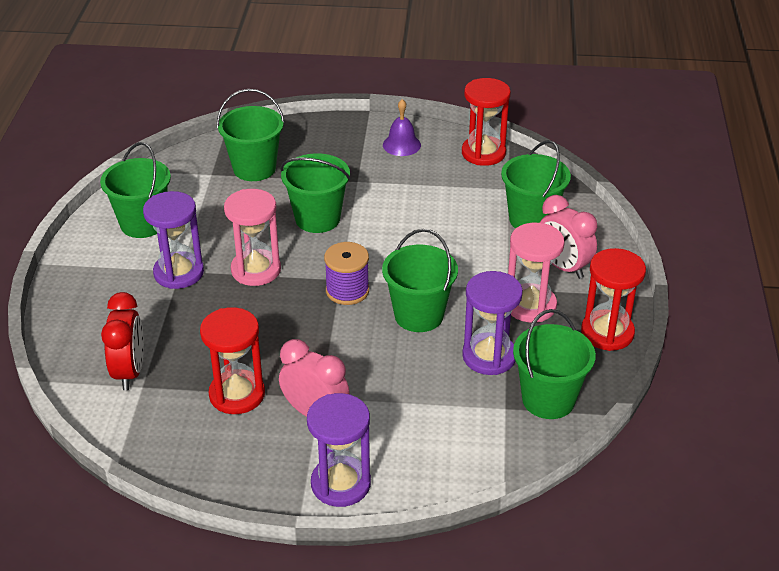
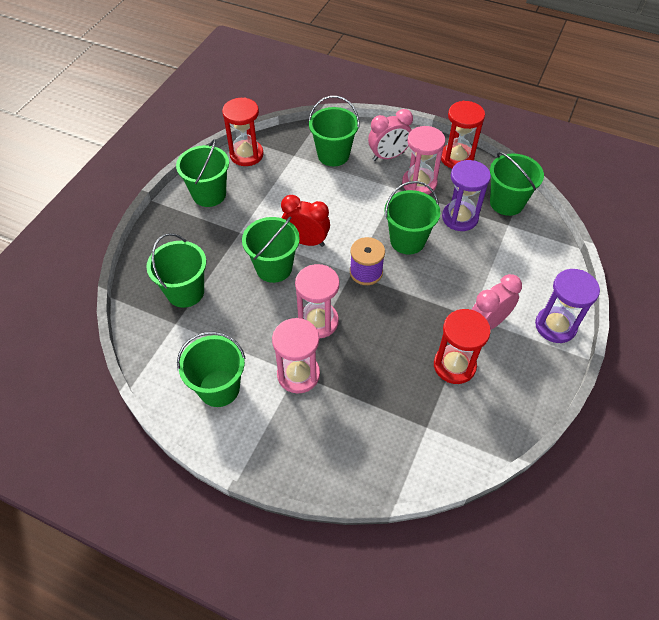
camera: 70 degrees left, 15 degrees up
(130, 372) = (407, 433): red clock -> red clock (306, 241)
(179, 273) = (298, 374): purple hourglass -> pink hourglass
(401, 145) = (209, 194): purple bell -> green bucket

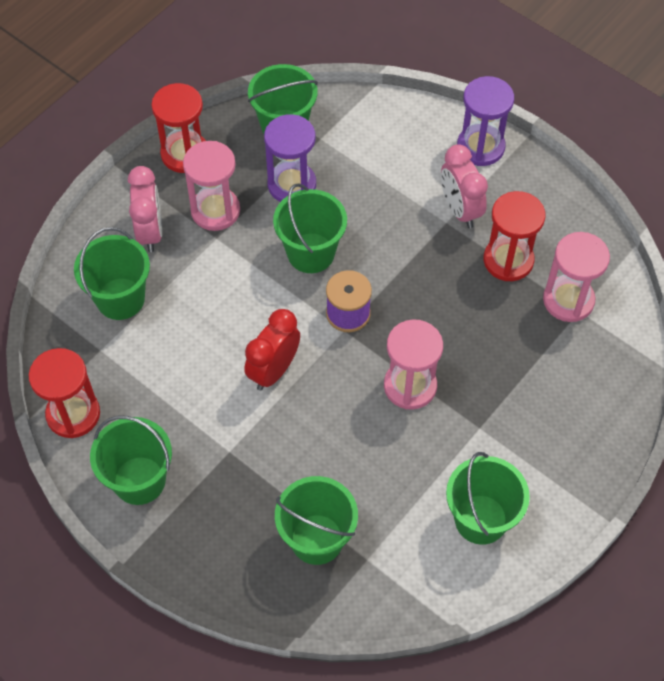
camera: 75 degrees left, 5 degrees up
(274, 268) = (308, 419): green bucket -> none
(298, 374) = (482, 425): pink hourglass -> pink hourglass (568, 300)

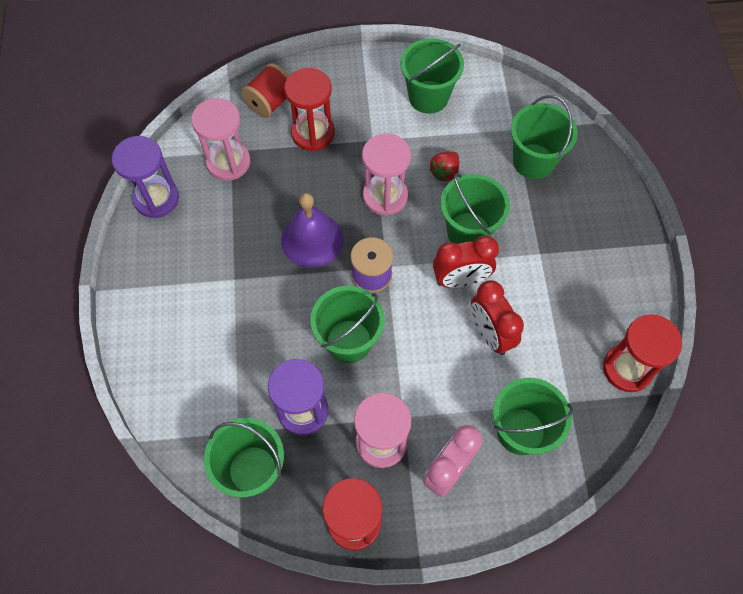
camera: 135 degrees left, 5 degrees up
(139, 480) = (616, 284): green bucket -> green bucket (468, 231)
(208, 348) = (490, 334): none -> red clock
(384, 454) = (445, 172): none -> red strawberry
(425, 299) = (312, 240): none -> purple bell
(460, 210) = (214, 279): pink clock -> none
(480, 147) = (140, 312): purple hourglass -> purple hourglass (156, 198)
(508, 260) = (229, 217): red hourglass -> red hourglass (313, 133)
(607, 382) = (270, 102): none -> red spool

